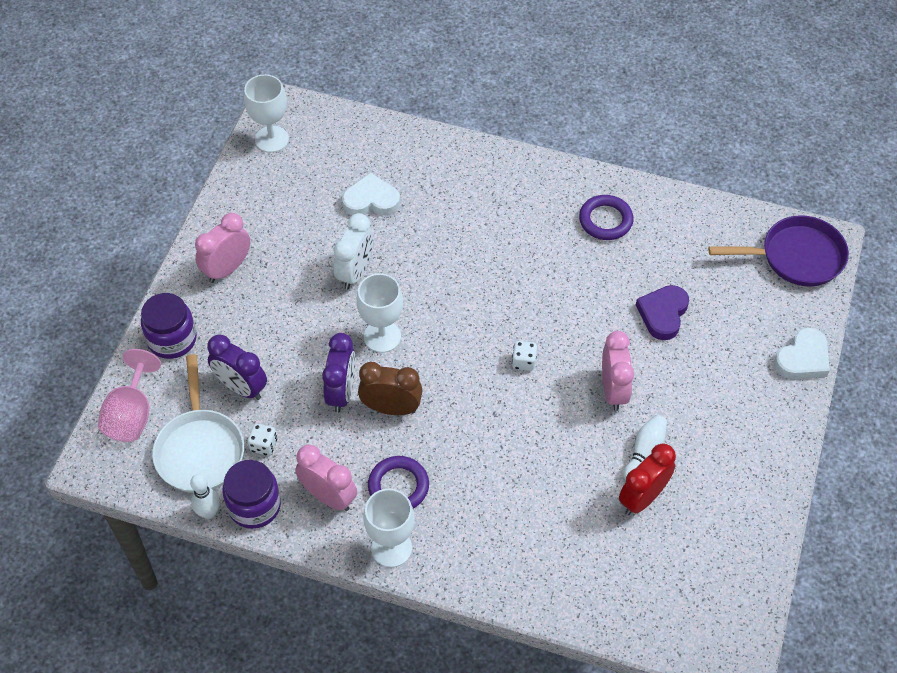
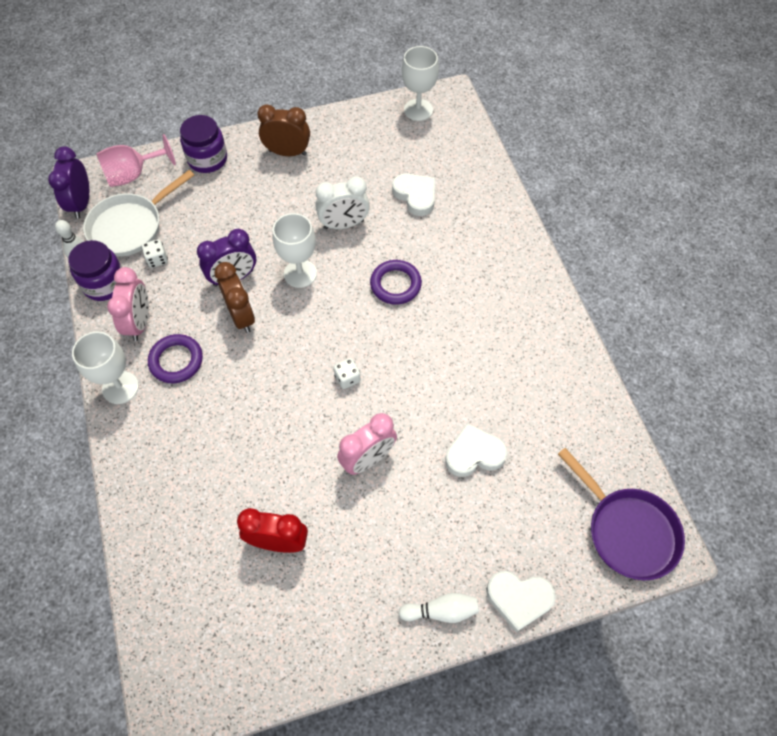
camera: 55 degrees right, 5 degrees up
(227, 269) = (287, 152): pink clock -> brown clock
(241, 388) = (196, 219): purple clock -> purple clock (81, 204)
(605, 220) = (533, 357): purple ring -> purple ring (395, 284)
(644, 451) = (325, 517): white bowling pin -> white bowling pin (441, 611)
(663, 314) = (474, 454): purple heart -> white heart

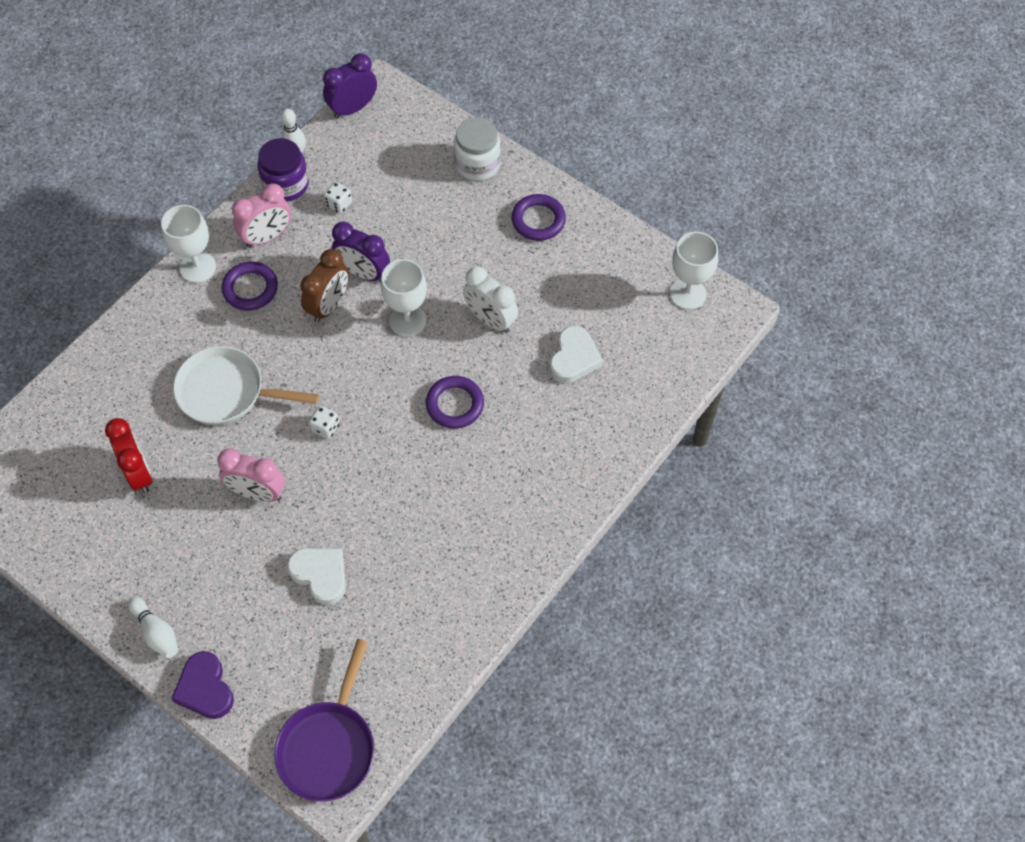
camera: 55 degrees right, 0 degrees up
(130, 226) = (357, 160): white pan -> white pan (227, 392)
(133, 175) = (414, 122): pink goblet -> none
(207, 159) = (477, 164): purple jar -> white jar
(287, 152) = (538, 220): brown clock -> purple ring
(519, 599) = (205, 688): white heart -> purple heart

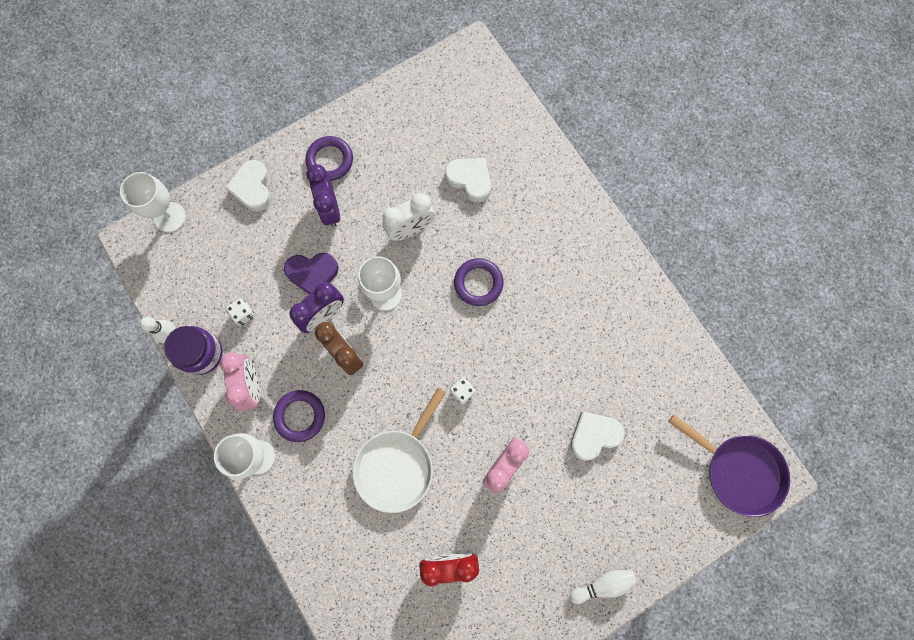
camera: 70 degrees left, 15 degrees up
(205, 688) = (663, 556): purple heart -> purple heart (312, 273)
(353, 108) = (144, 271): purple clock -> purple clock (330, 209)
(477, 164) = (252, 188): white jar -> white heart
(688, 294) = (444, 77): white goblet -> white goblet (169, 217)

